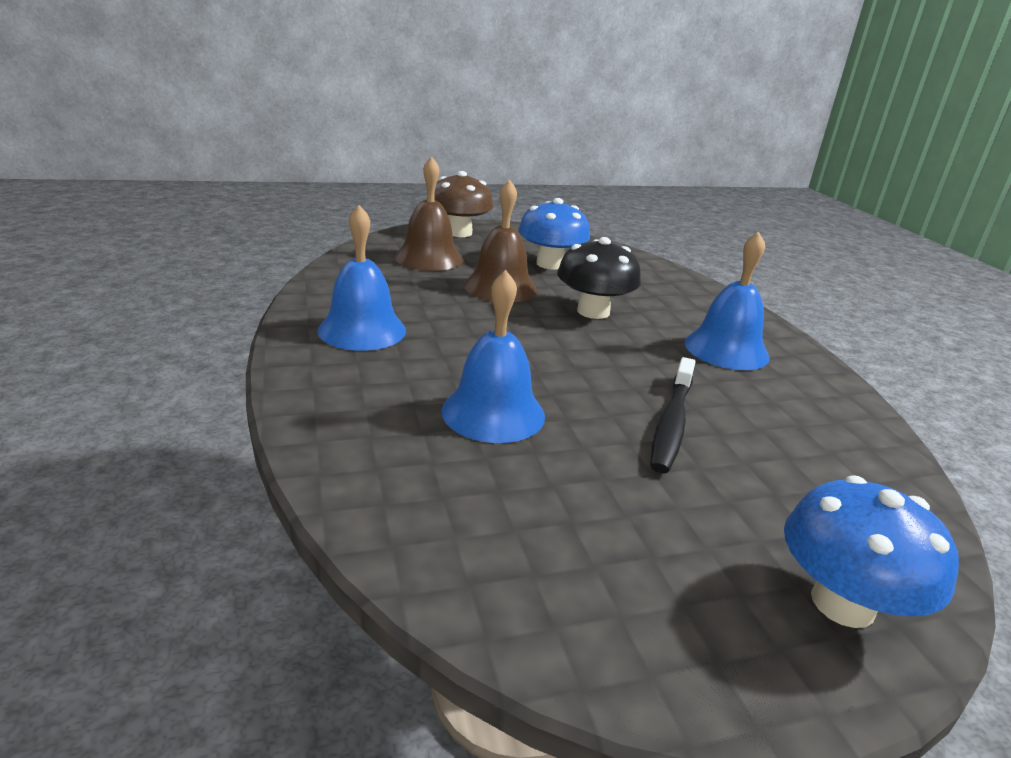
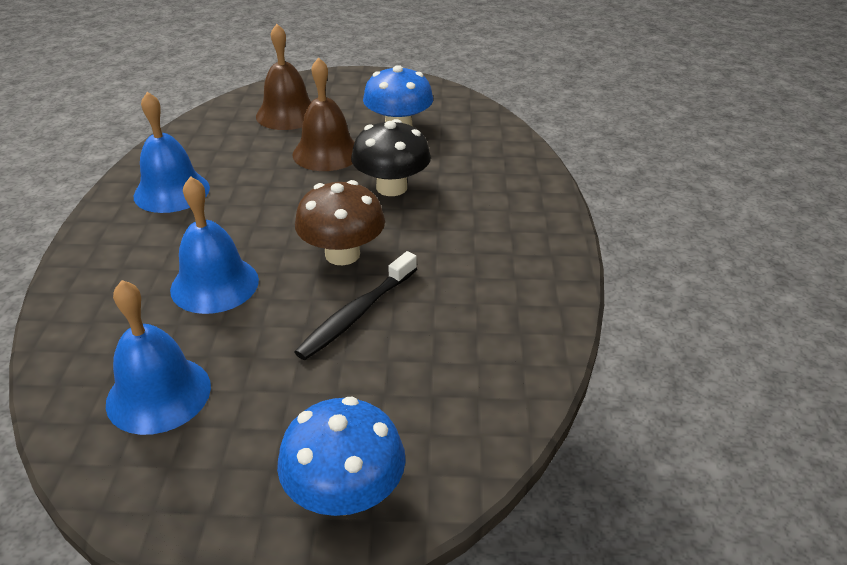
camera: 20 degrees right, 10 degrees up
(459, 233) = (340, 84): brown mushroom -> brown mushroom (342, 254)
(726, 349) = (485, 242): blue bell -> blue bell (158, 394)

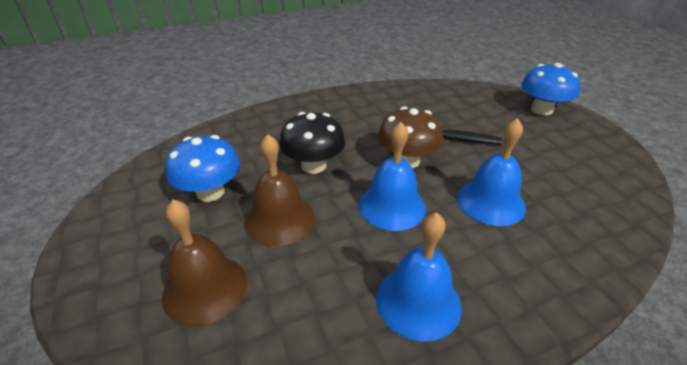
camera: 115 degrees left, 0 degrees up
(158, 394) = (581, 179): blue bell -> blue bell (392, 206)

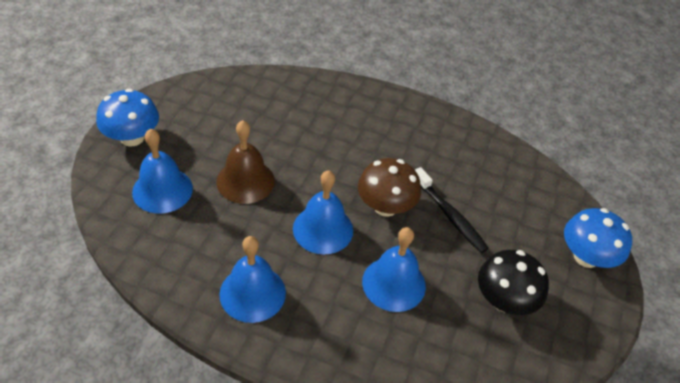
camera: 40 degrees right, 10 degrees up
(205, 288) = (162, 190): brown bell -> blue bell
(210, 192) = (230, 129): blue mushroom -> blue mushroom (132, 137)
(313, 165) = (315, 159): black mushroom -> black mushroom (504, 300)

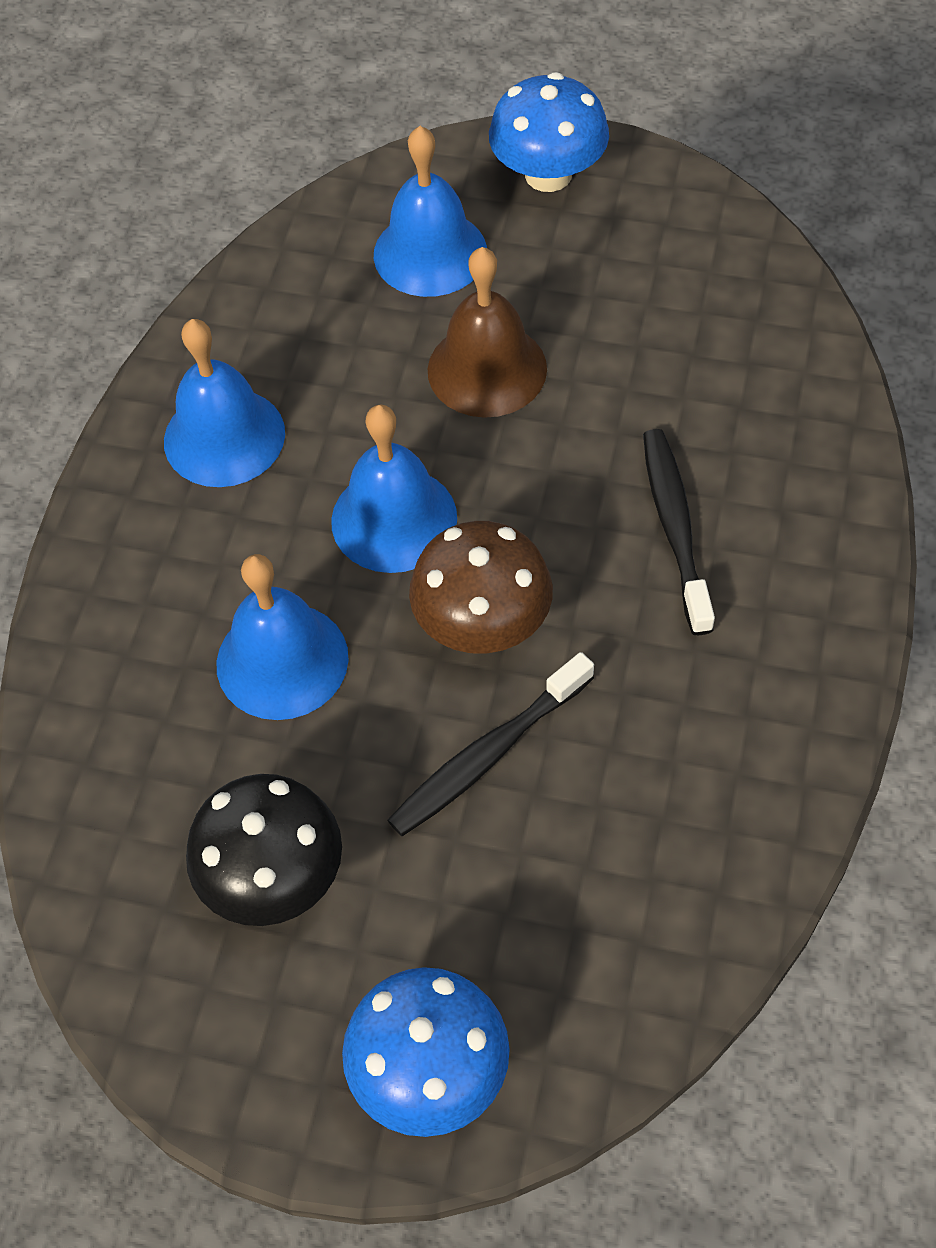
camera: 90 degrees right, 10 degrees up
(349, 137) = (675, 527): none -> black toothbrush

